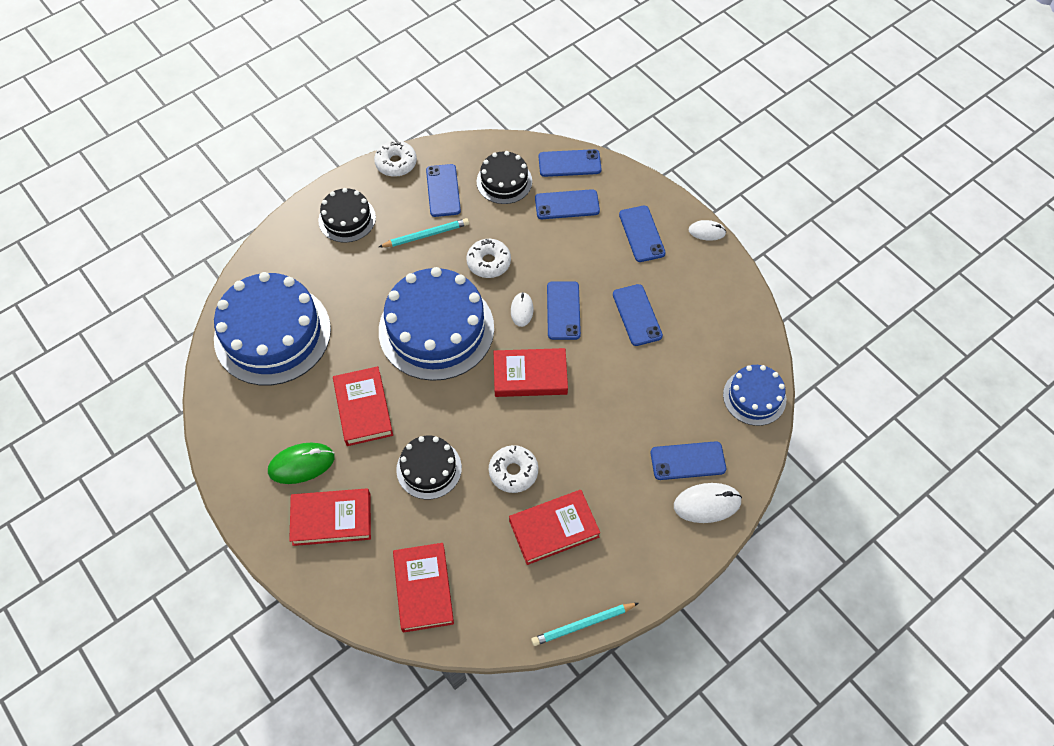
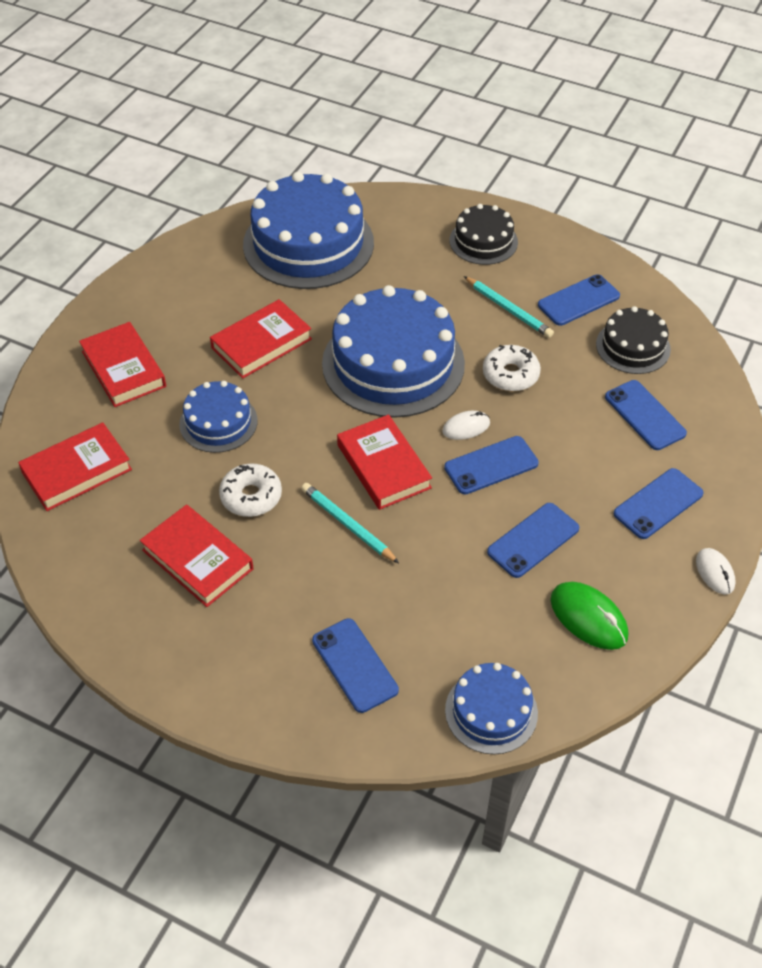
camera: 65 degrees right, 10 degrees down
(301, 464) = (173, 323): green mouse -> green mouse (588, 618)
(396, 163) = (584, 250): white donut -> none
(429, 468) = (218, 422): black cake -> blue cake
(569, 163) = (708, 396): blue phone -> none
(583, 624) = (90, 629): turquoise pencil -> turquoise pencil (347, 524)
(707, 504) = (304, 706): white mouse -> none

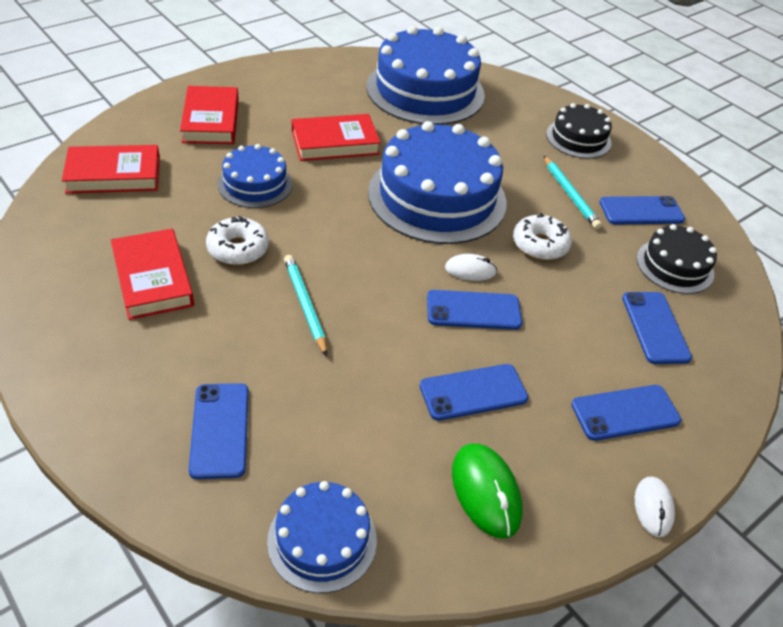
camera: 20 degrees right, 5 degrees down
(384, 466) = (372, 271): red book -> none

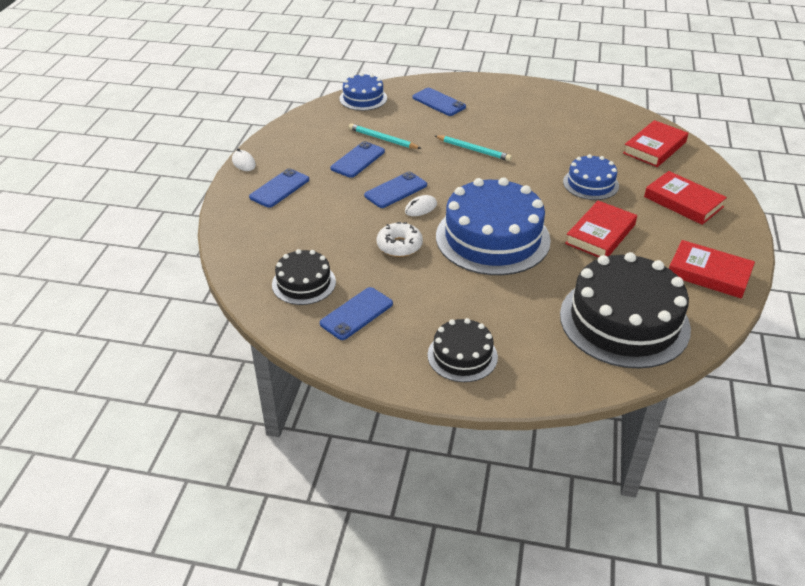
camera: 145 degrees right, 5 degrees down
(152, 278) = (549, 124): red book -> red book (709, 273)
(238, 248) = (540, 153): white donut -> none
(425, 91) = (624, 321): blue cake -> black cake
(485, 492) = (318, 134): green mouse -> none
(570, 194) = (416, 295): turquoise pencil -> turquoise pencil (382, 139)
(655, 327) = (291, 236): blue phone -> none

